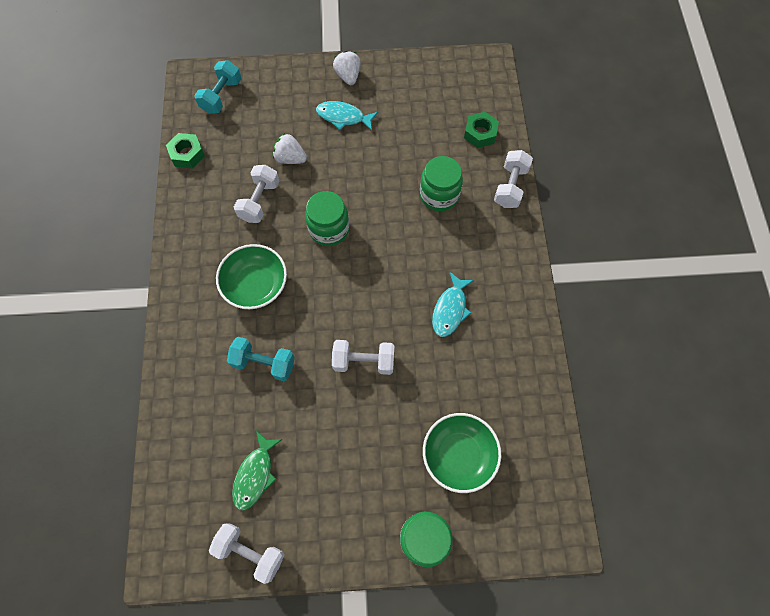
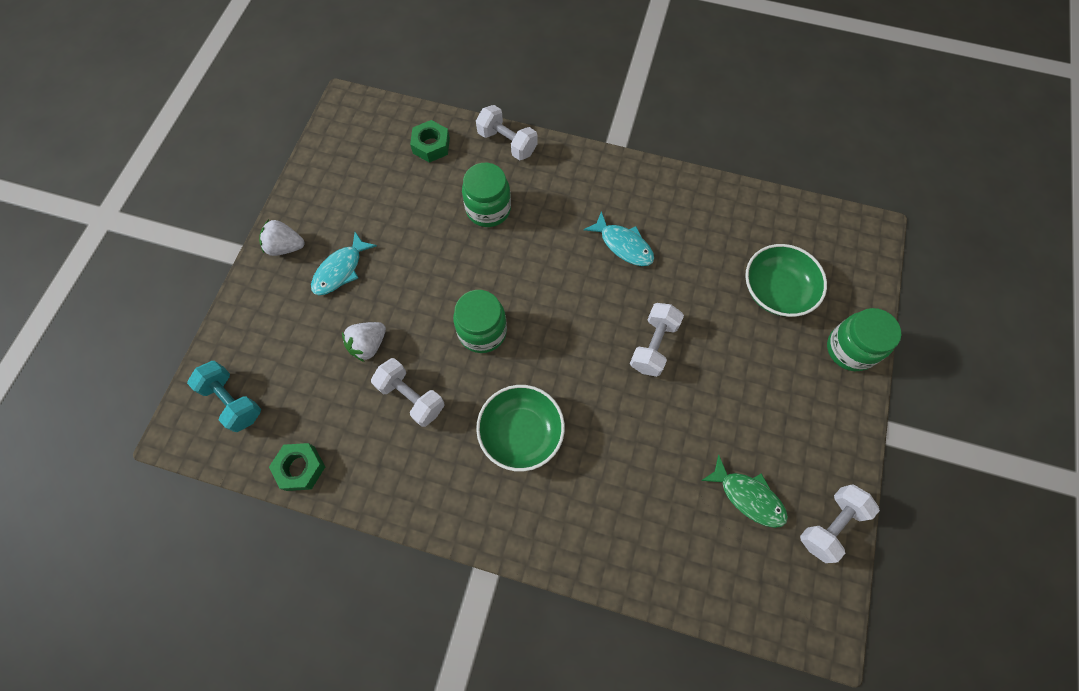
camera: 70 degrees left, 0 degrees up
(264, 363) = (622, 451): turquoise dumbbell -> none

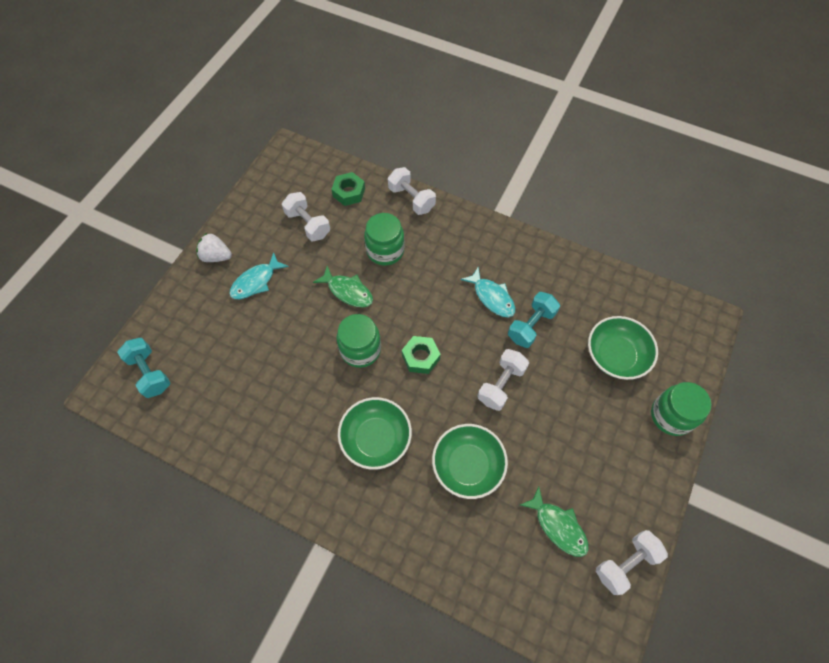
camera: 10 degrees right, 5 degrees down
(300, 468) = (191, 436): green nut -> green nut (420, 357)
(368, 345) = (266, 346): white strawberry -> none
(411, 397) = (292, 394): white dumbbell -> white dumbbell (308, 224)
(453, 264) = (348, 291): none -> green fish
(633, 446) = (467, 465): none -> green bowl
(674, 271) = (531, 326): none -> turquoise dumbbell

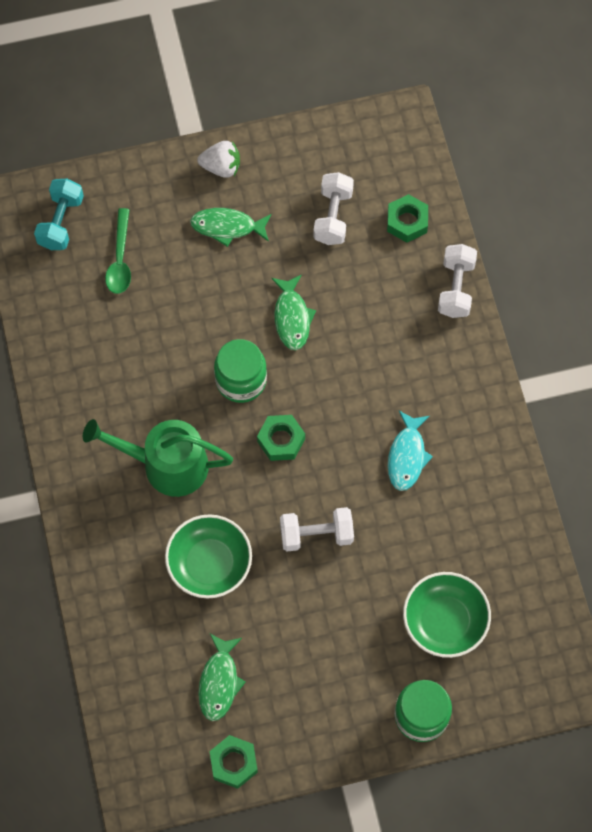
camera: 50 degrees right, 5 degrees up
(212, 357) = (120, 259): none -> green spoon
(216, 256) = (221, 167): white strawberry -> white strawberry turned 120 degrees clockwise
(256, 282) = (227, 227): turquoise fish -> green fish
(376, 438) = (167, 465): green bowl -> green watering can
(385, 251) = (369, 314): green jar -> none
(531, 326) = (407, 517): turquoise dumbbell -> none
(625, 563) = (233, 763): white dumbbell -> green nut

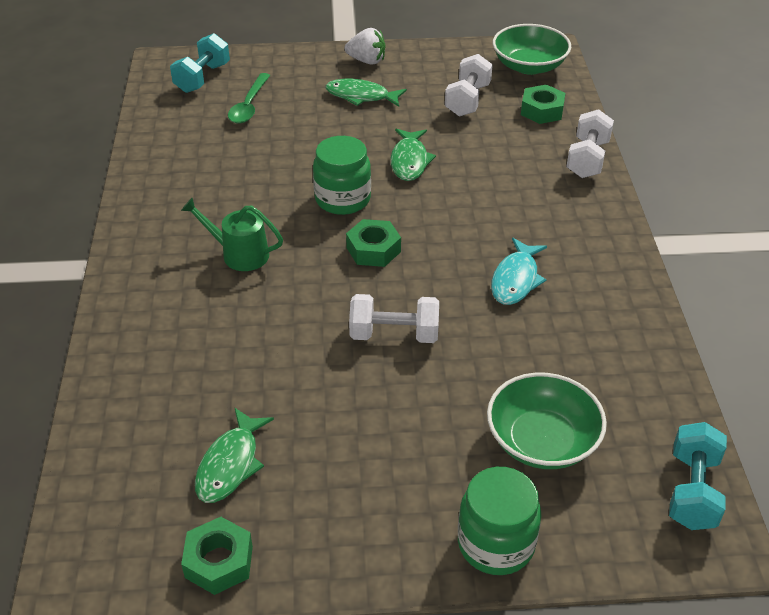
camera: 10 degrees right, 25 degrees down
(167, 465) = (239, 254): green watering can -> green watering can, size x0.63
(209, 563) = (258, 344): green bowl -> green bowl (529, 66)
(555, 647) = (692, 491): none -> turquoise dumbbell

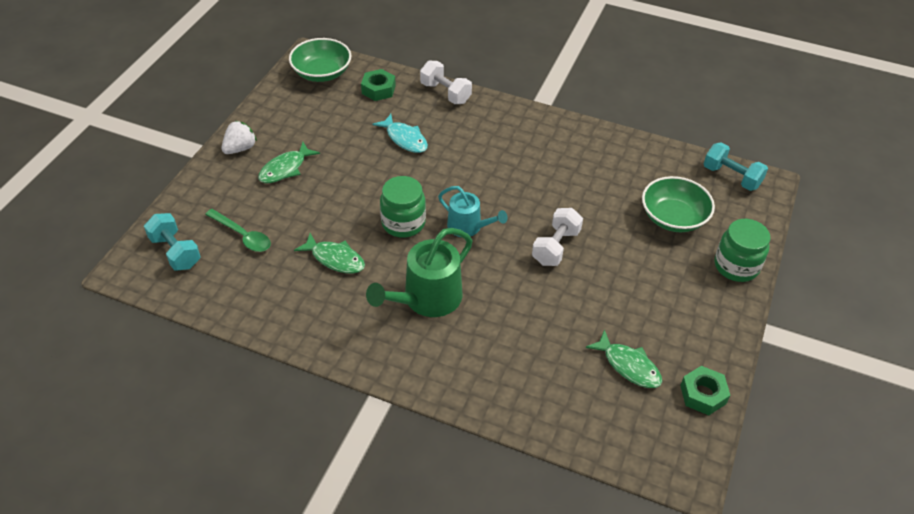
camera: 65 degrees left, 5 degrees up
(239, 254) = (427, 299): green watering can -> green watering can, size x1.60
(373, 249) = (468, 227): green nut -> turquoise watering can
(409, 161) = (385, 173): green fish -> green fish (335, 259)
(467, 100) = (337, 118): white dumbbell -> none
(516, 279) = (538, 173): turquoise fish -> turquoise fish (405, 139)

